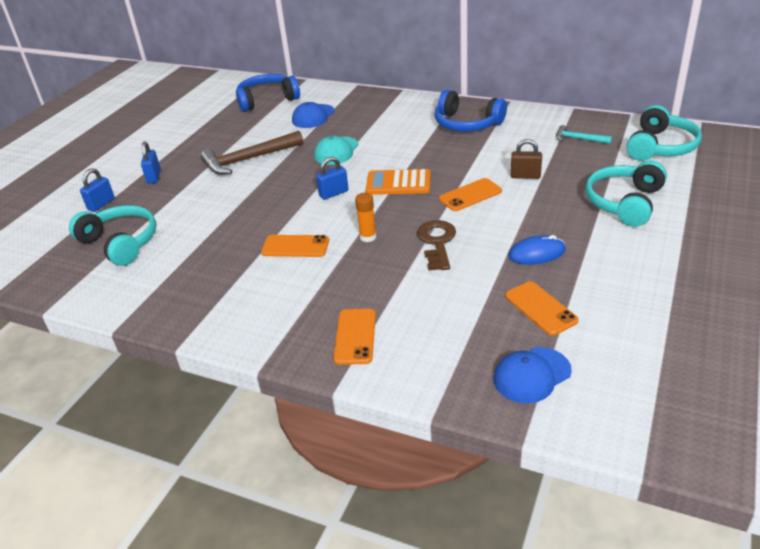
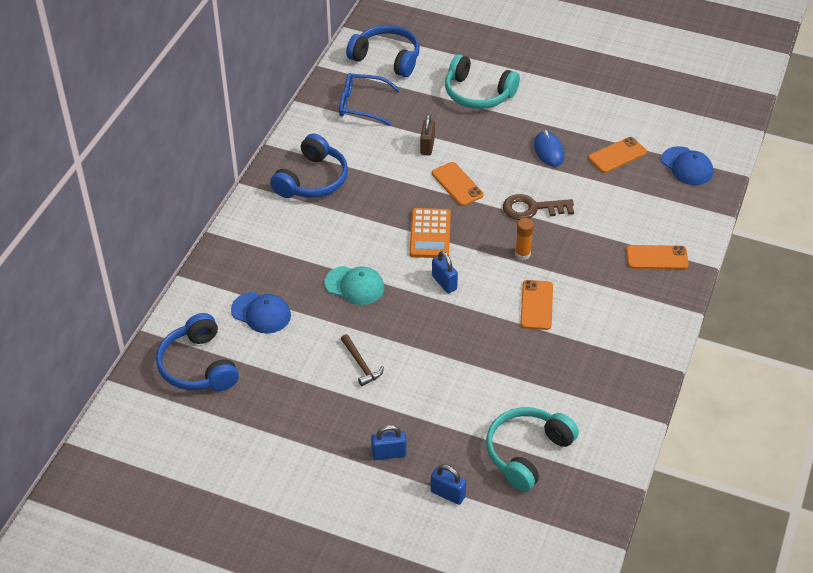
camera: 95 degrees left, 10 degrees up
(248, 159) = (361, 364): brown hammer -> brown hammer, size x0.53
(579, 139) = (362, 105): turquoise hammer -> blue glasses
(660, 147) = (386, 58): turquoise headphones -> blue headphones

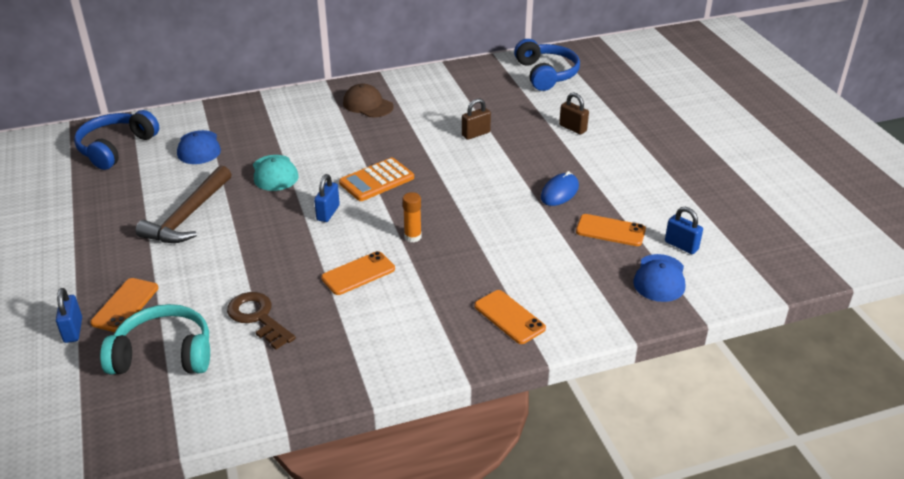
camera: 50 degrees right, 10 degrees down
(312, 180) = (368, 105): blue headphones -> brown cap
(361, 364) = (188, 216): brown hammer -> brown hammer, size x1.90
(362, 105) = (479, 87): blue glasses -> none
(389, 454) = (96, 276): blue padlock -> blue padlock (681, 246)
(457, 184) = (452, 167): orange phone -> orange phone (125, 305)
(478, 93) = (573, 128): turquoise headphones -> brown padlock
(532, 208) = (475, 216): brown key -> brown key (258, 317)

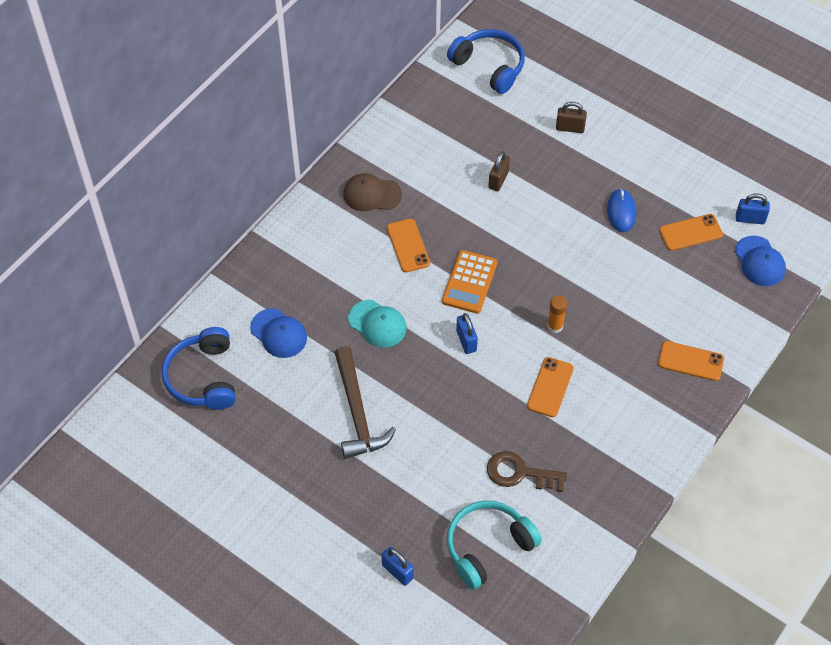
camera: 35 degrees left, 20 degrees up
(125, 305) = (410, 526): orange phone -> orange phone (408, 245)

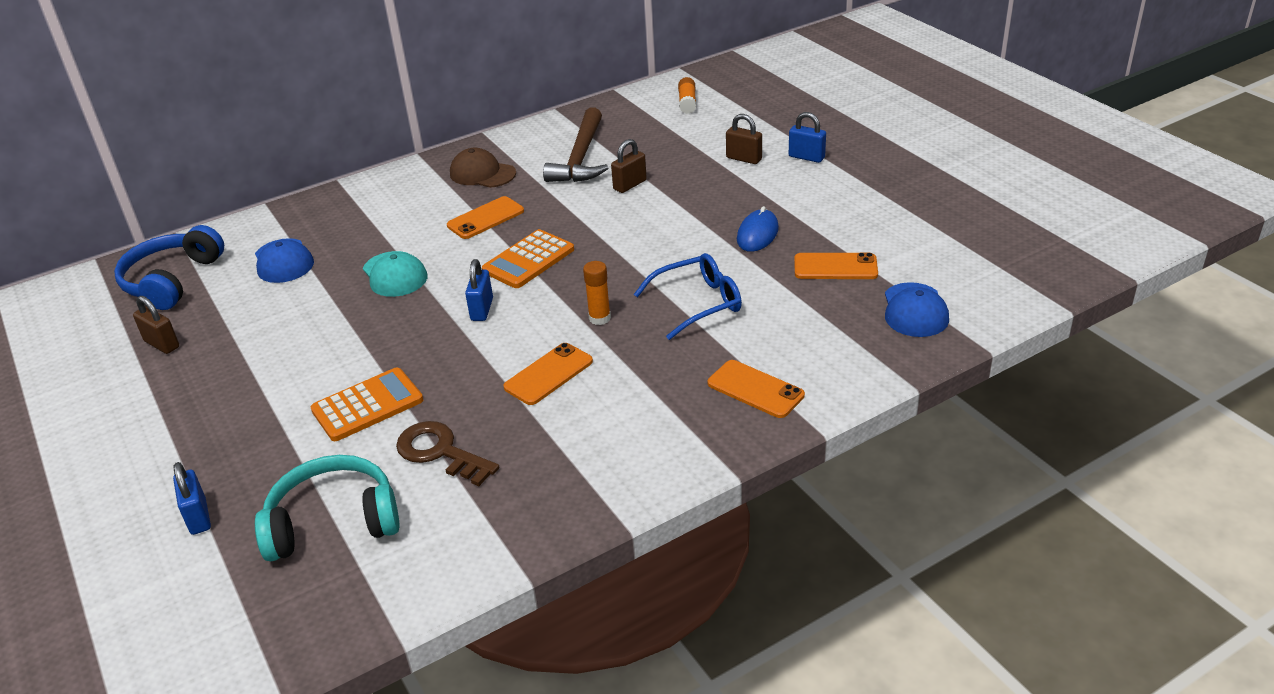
camera: 25 degrees right, 20 degrees down
(249, 441) = (162, 344): none -> brown padlock
(357, 412) = (301, 346): brown hammer -> brown hammer (580, 158)
(408, 245) = (485, 218): orange phone -> orange phone turned 45 degrees clockwise
(444, 450) = (367, 405): none -> orange calculator
(489, 66) = (687, 103): blue headphones -> orange glue stick
(614, 293) = (697, 303): none -> blue glasses
(750, 219) = (924, 269): blue padlock -> blue padlock (806, 157)

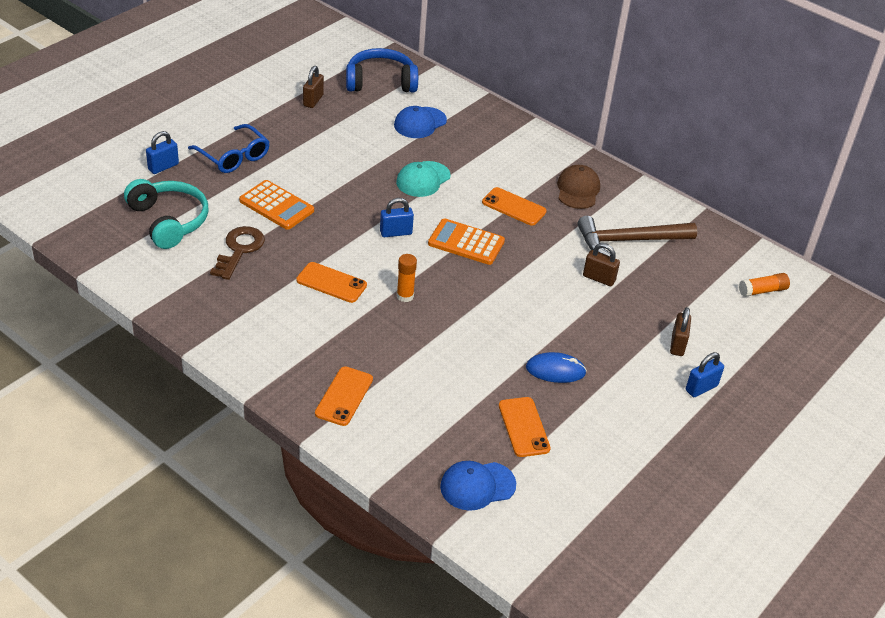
camera: 65 degrees right, 5 degrees up
(697, 303) = (442, 347): blue glasses -> blue glasses (233, 156)
(806, 157) = (701, 388): blue padlock -> blue padlock turned 45 degrees clockwise

